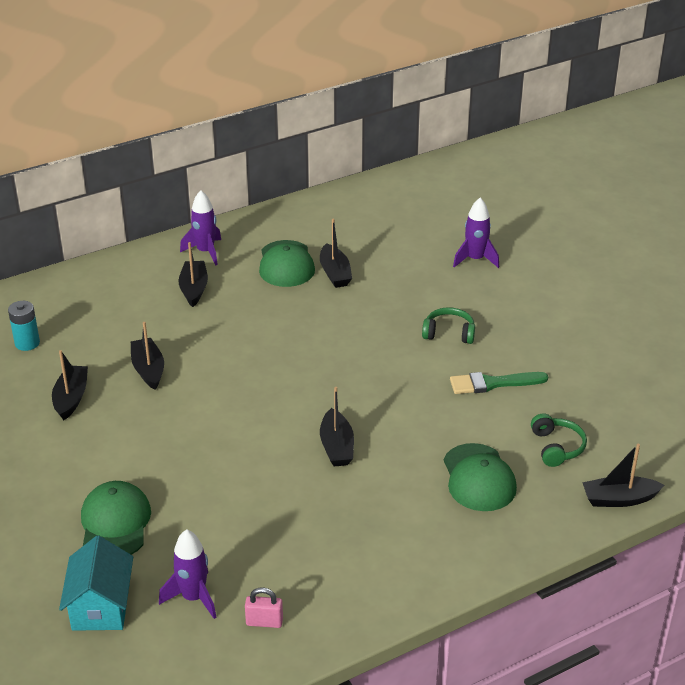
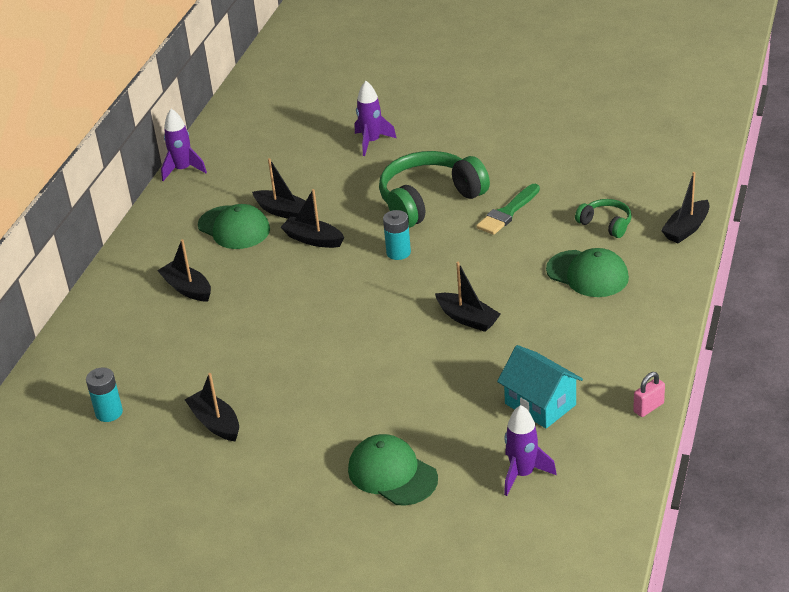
camera: 40 degrees left, 0 degrees up
(101, 606) = (469, 527): turquoise house -> turquoise house (540, 404)
(148, 370) = (245, 364): black boat -> black boat (313, 239)
(205, 252) = (152, 258): purple rocket -> purple rocket (183, 170)
(264, 622) = (591, 452): pink padlock -> pink padlock (648, 407)
(366, 359) = (398, 252): none -> turquoise battery
(449, 333) = (429, 200): green headphones -> green headphones, size x2.04

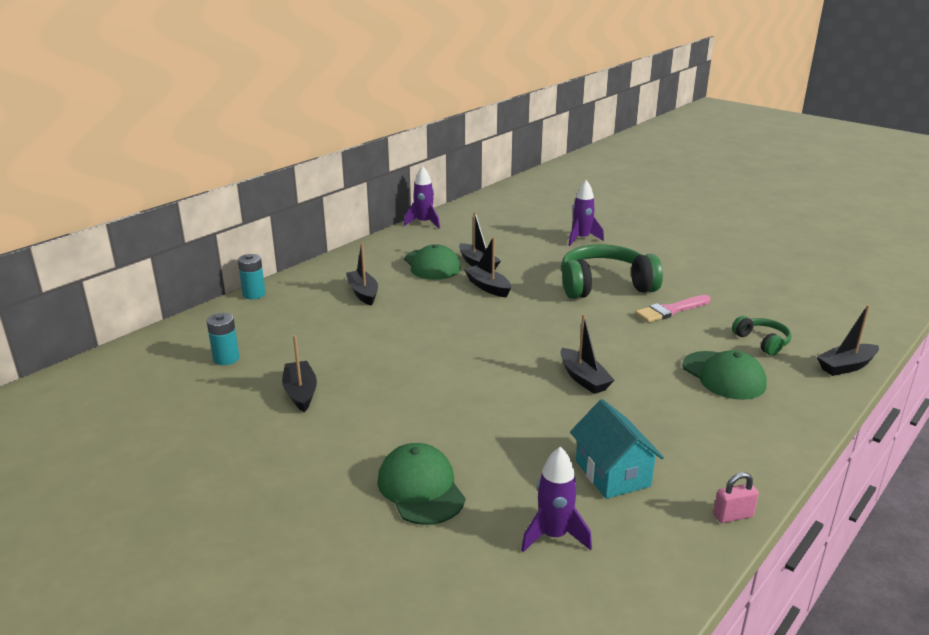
camera: 20 degrees right, 10 degrees down
(398, 252) = (553, 314): turquoise battery -> turquoise battery (254, 294)
(508, 212) = (670, 310): green brush -> pink brush

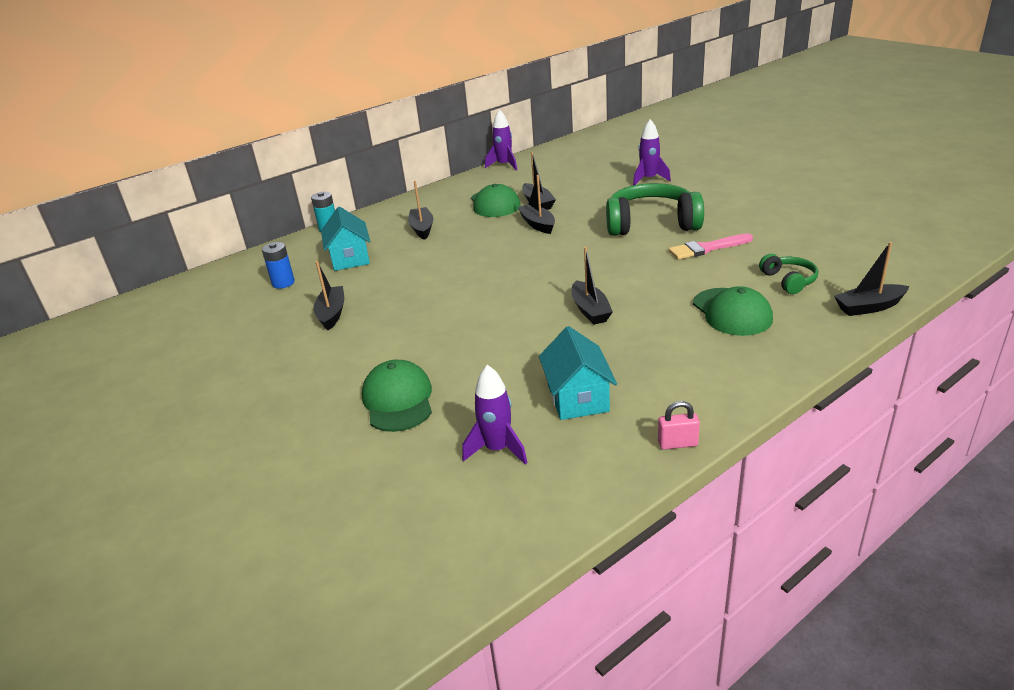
camera: 15 degrees right, 5 degrees up
(226, 358) = (283, 283): turquoise battery -> blue battery
(294, 328) = (350, 258): none -> turquoise house

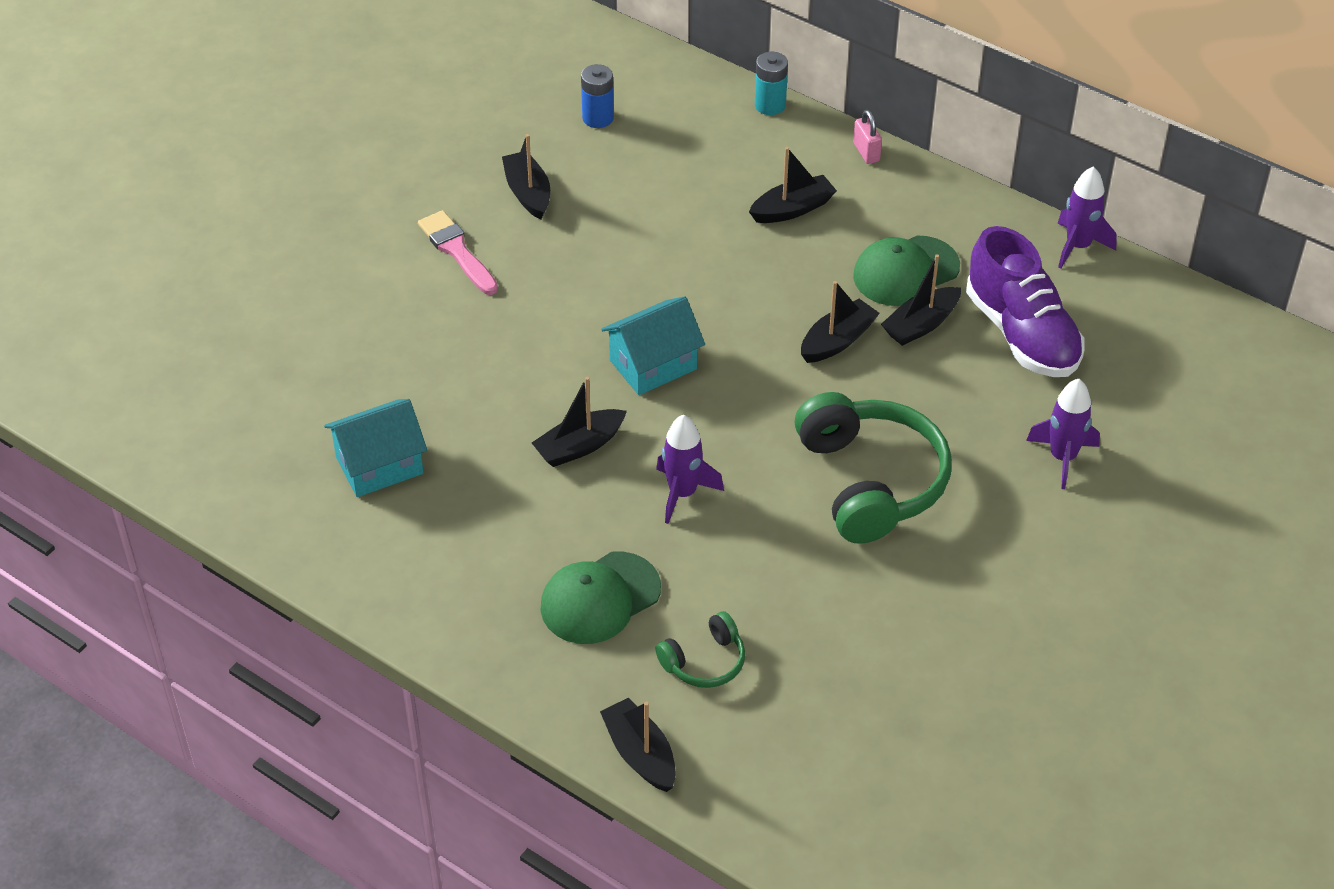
camera: 70 degrees right, 15 degrees up
(332, 314) = (528, 193): black boat -> black boat turned 90 degrees counterclockwise
(350, 258) = (680, 160): turquoise house -> turquoise house (653, 365)
(398, 400) = (355, 311): green cap -> none
(497, 449) = (280, 415): purple rocket -> purple rocket (682, 493)
(558, 181) = (1021, 334): none -> purple shoe
(677, 444) = (306, 563): pink padlock -> pink padlock (866, 152)
(707, 248) = (794, 559): pink brush -> pink brush (457, 251)

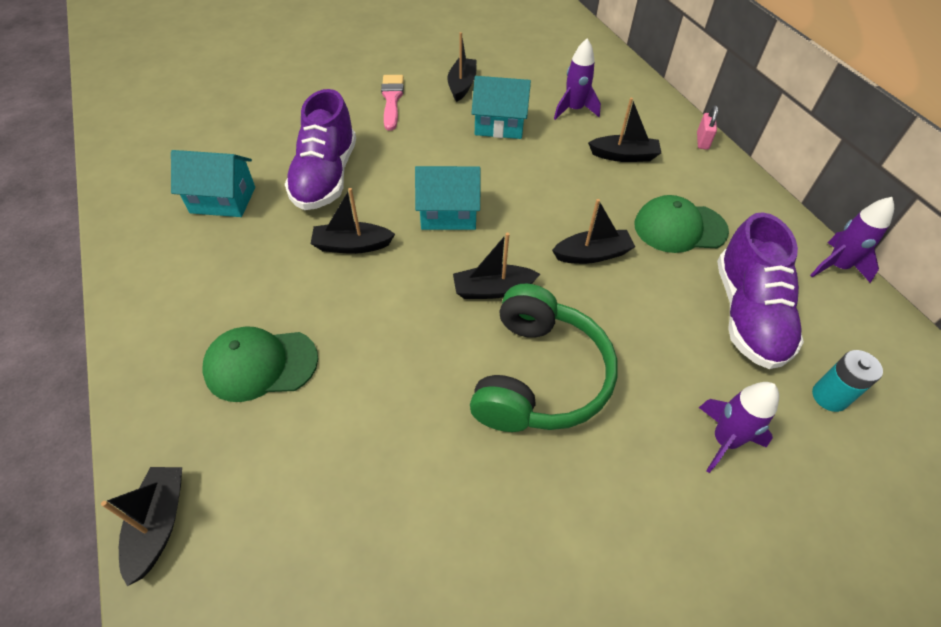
camera: 30 degrees right, 5 degrees up
(473, 385) = (326, 177): none -> purple shoe
(598, 118) = (538, 62): blue battery -> none
(620, 230) = (499, 125): none -> turquoise house
(682, 493) = (390, 313): purple rocket -> purple rocket (574, 110)
(704, 662) = (283, 465): green headphones -> none
(770, 105) = (654, 92): turquoise battery -> turquoise battery (829, 396)
(921, 325) = (666, 270): black boat -> black boat (493, 289)

